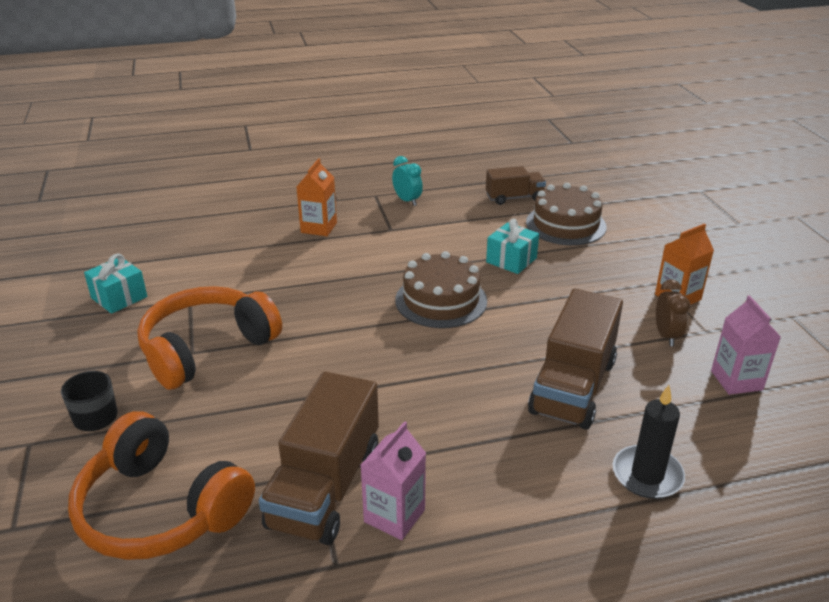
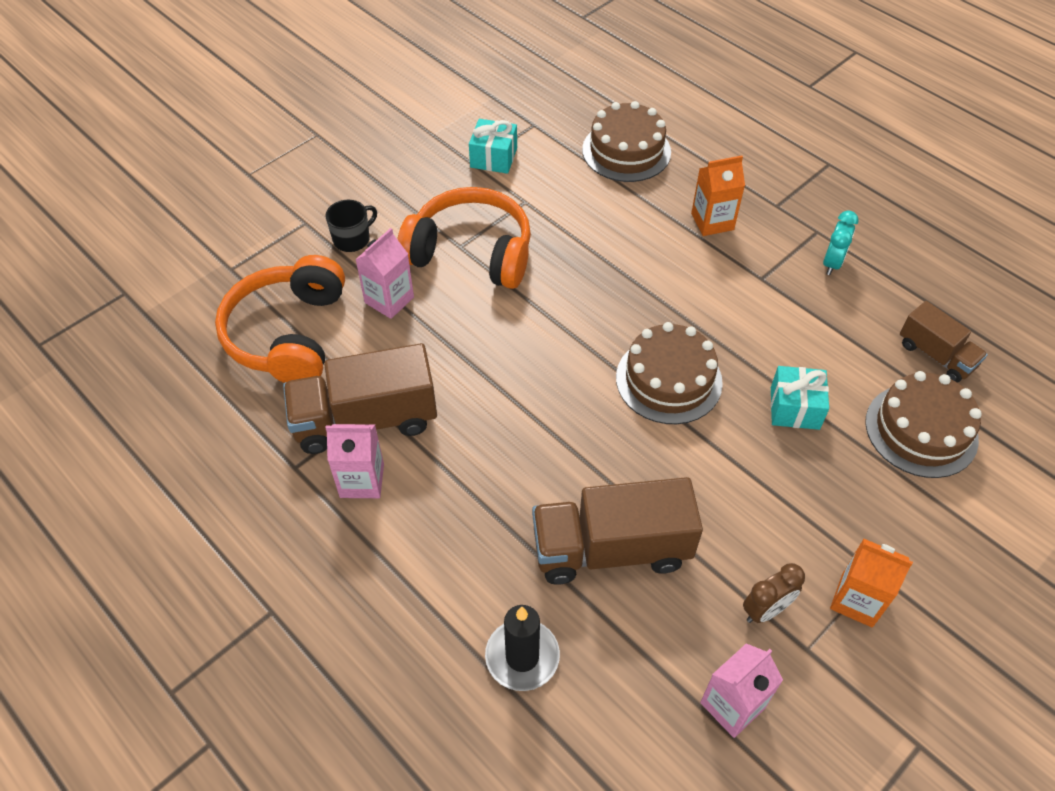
camera: 60 degrees right, 20 degrees up
(200, 418) = (389, 300): none -> pink carton
(205, 235) = (626, 151): none -> brown cake

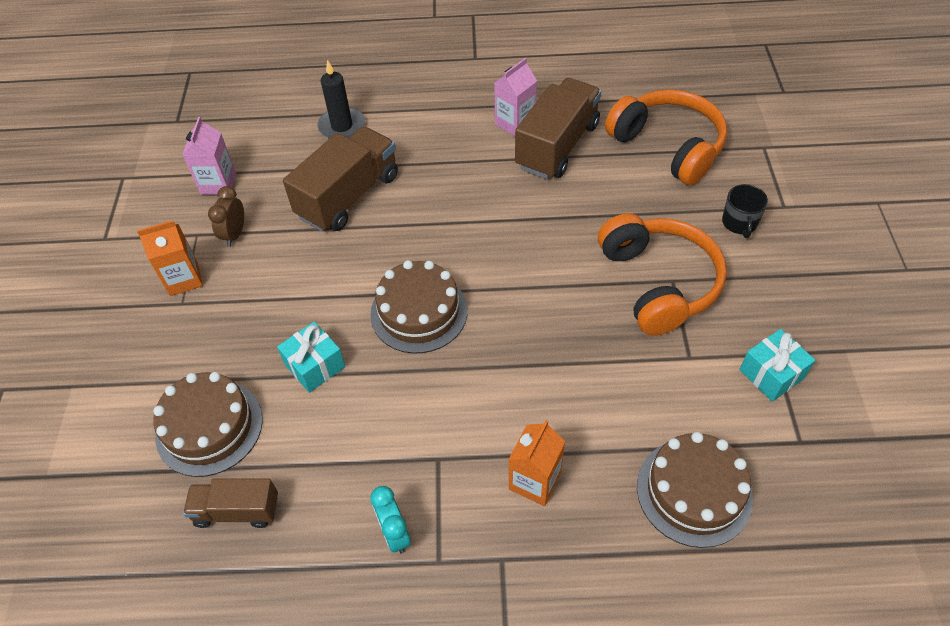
camera: 135 degrees right, 0 degrees up
(389, 300) = (652, 209): pink carton -> none
(471, 252) = (659, 283): orange headphones -> orange headphones turned 75 degrees counterclockwise

